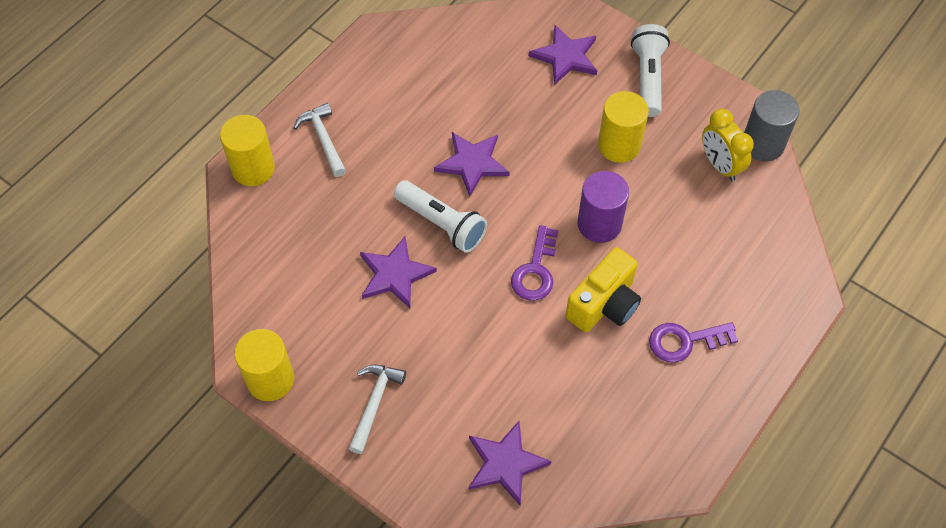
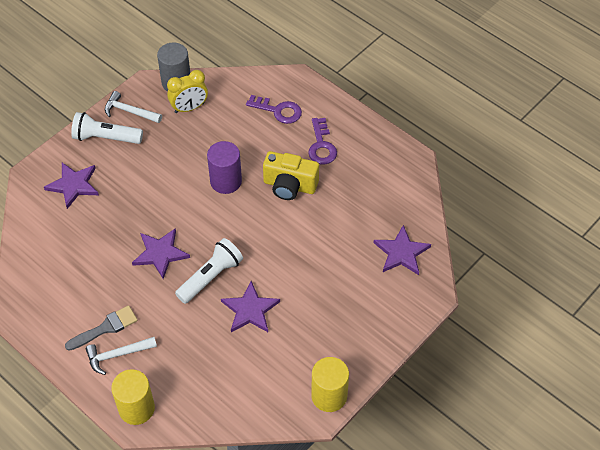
camera: 85 degrees left, 5 degrees down
(360, 122) = (105, 328): none -> grey brush
(374, 403) = (353, 327): white hammer -> white hammer (129, 111)
(535, 270) = (258, 222): purple key -> purple key (278, 111)
(604, 304) = (289, 186): yellow camera -> yellow camera turned 150 degrees clockwise
(619, 145) = (161, 162): yellow cylinder -> none

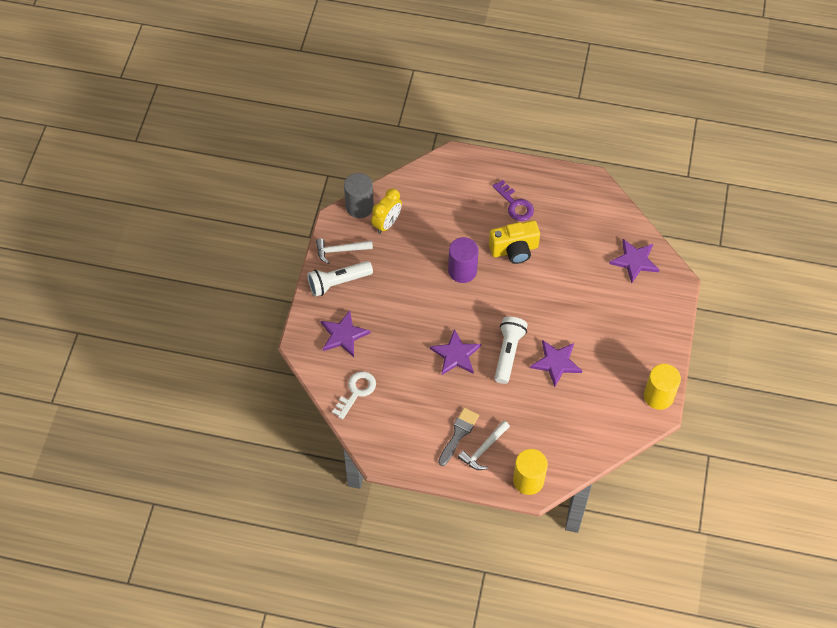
camera: 30 degrees left, 5 degrees up
(44, 241) = (356, 392): none -> white key
(278, 111) = (460, 191): purple key -> none

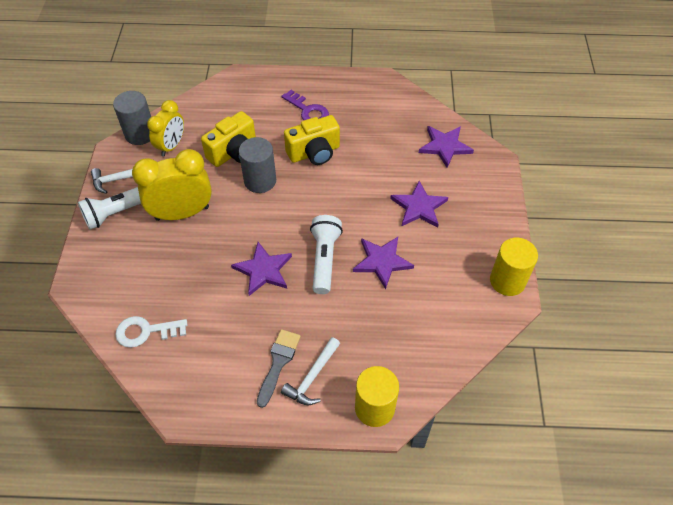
camera: 10 degrees left, 5 degrees down
(343, 335) = (127, 268): purple star -> purple star (419, 207)
(356, 392) = (146, 331): white key -> white key turned 120 degrees counterclockwise
(392, 292) = (182, 213): none -> yellow clock
(442, 238) = (234, 152): none -> yellow camera
(462, 271) = (260, 181): purple cylinder -> grey cylinder

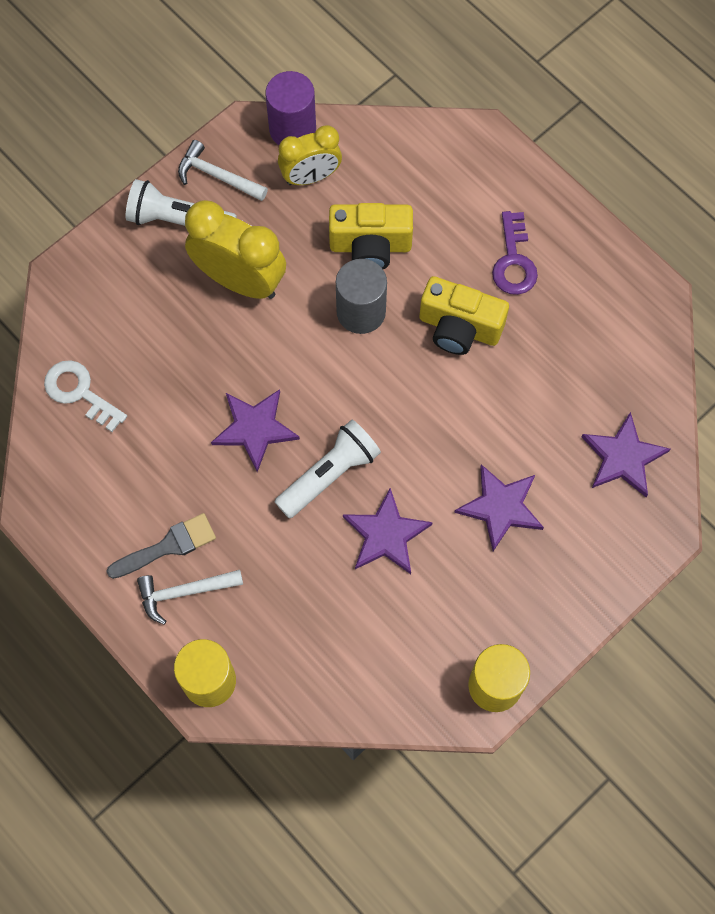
camera: 45 degrees right, 15 degrees up
(140, 134) = (292, 129): grey cylinder -> purple cylinder

